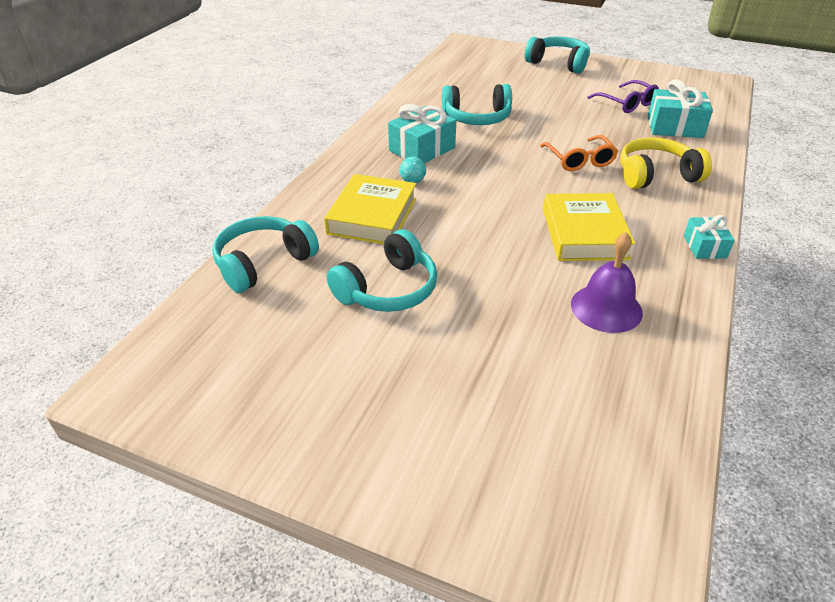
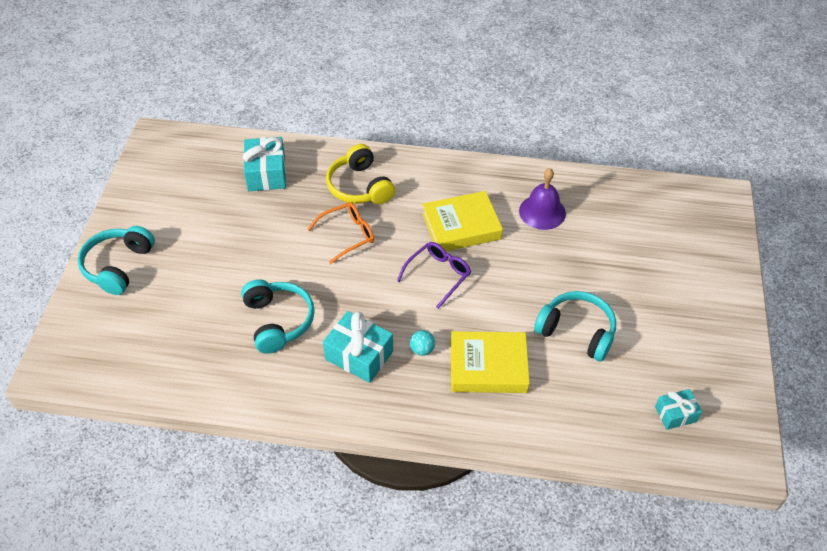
camera: 105 degrees left, 10 degrees up
(263, 263) = (583, 425): turquoise headphones -> none
(626, 103) = (220, 206): purple glasses -> purple glasses (438, 275)
(704, 247) = (453, 163): turquoise gift -> turquoise gift (676, 414)

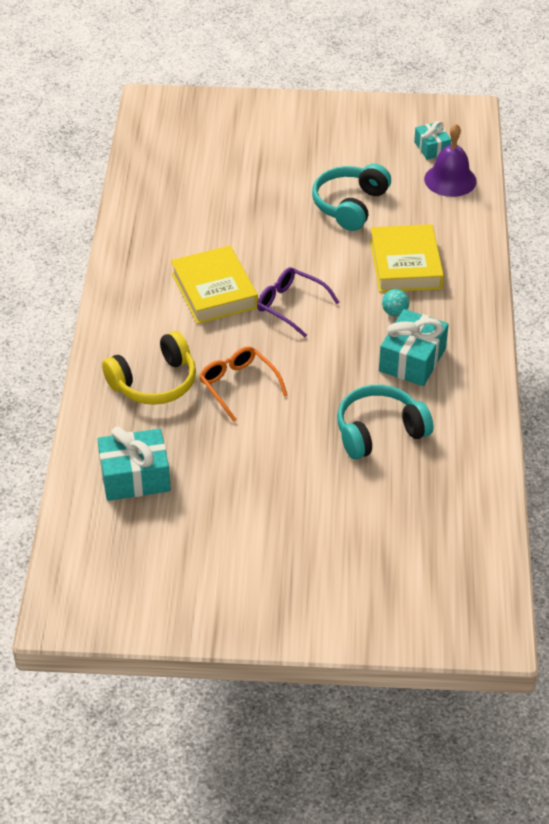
camera: 95 degrees left, 5 degrees down
(118, 266) = (318, 604): turquoise headphones -> none
(542, 212) = (185, 228): purple bell -> purple bell (450, 180)

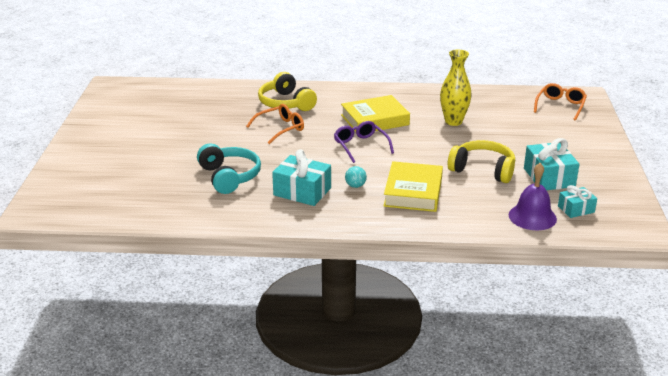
camera: 90 degrees right, 15 degrees down
(135, 477) = (206, 100): turquoise gift -> turquoise gift (549, 177)
(181, 125) = (560, 106): none -> orange glasses
(222, 219) = (453, 121): none -> yellow vase
(291, 306) = (360, 146): purple glasses -> purple glasses turned 60 degrees counterclockwise
(350, 205) = (483, 170): turquoise headphones -> yellow headphones
(405, 264) = (413, 192): yellow book -> yellow book turned 75 degrees counterclockwise

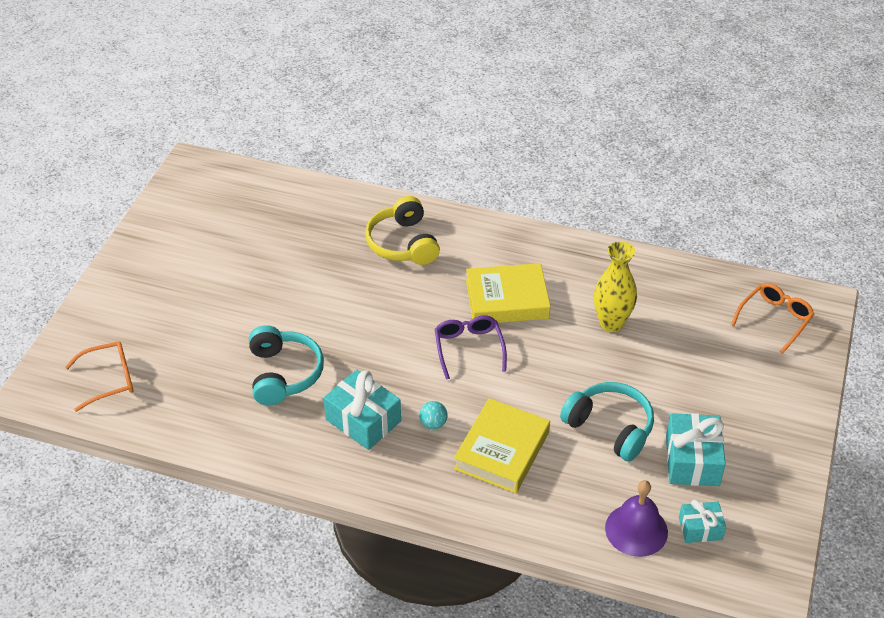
camera: 15 degrees right, 15 degrees up
(280, 129) = (378, 293): orange glasses -> orange glasses (109, 380)
(483, 170) = (610, 427): yellow headphones -> turquoise headphones

